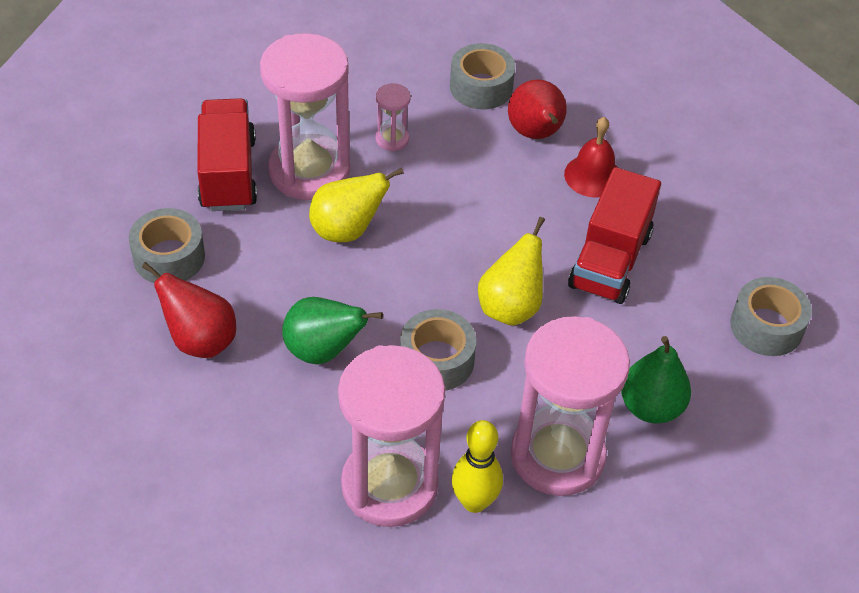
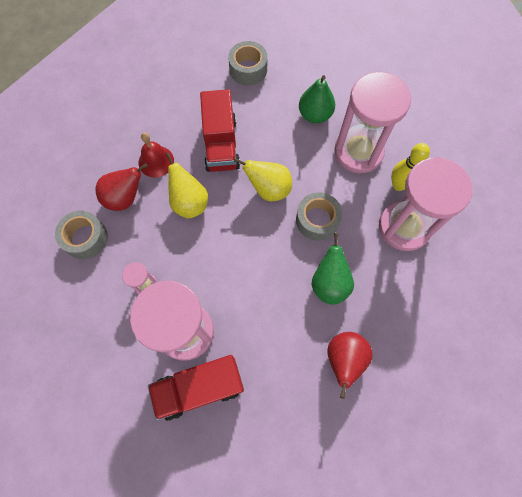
camera: 100 degrees left, 20 degrees up
(169, 257) = (284, 404): grey tape -> none
(347, 230) = (233, 293): yellow pear -> yellow pear (189, 203)
(610, 260) = (221, 144): red truck -> red truck turned 75 degrees clockwise

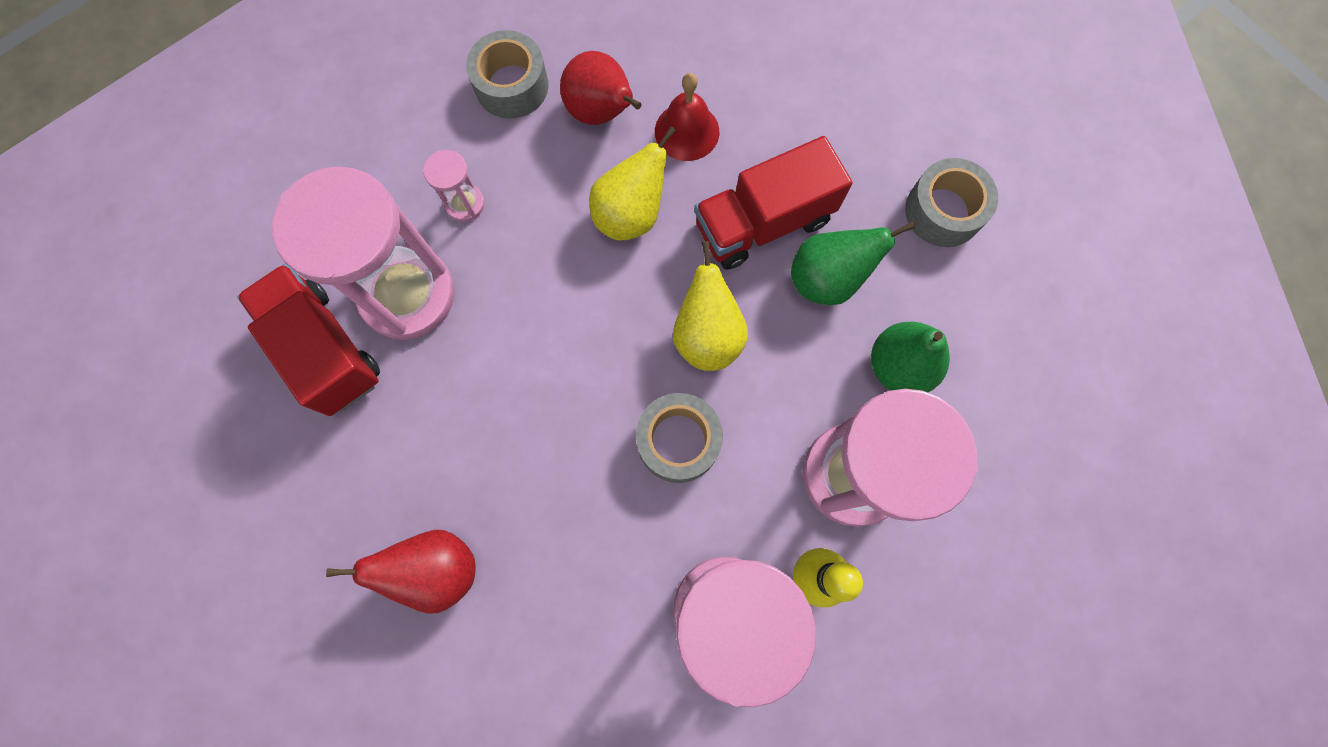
camera: 70 degrees right, 5 degrees up
(329, 283) = (565, 501): green pear -> green pear (827, 279)

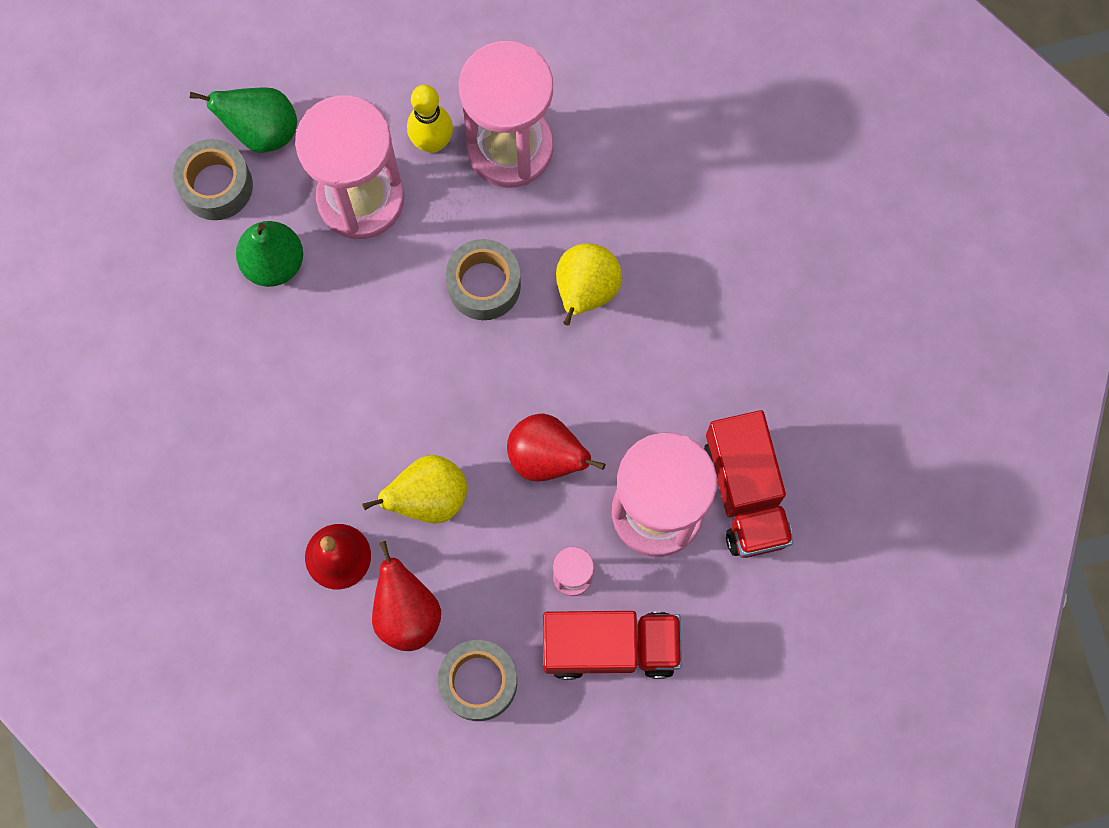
camera: 155 degrees left, 0 degrees up
(437, 569) = (717, 273): red pear -> red pear (546, 457)
(707, 335) = (417, 359): yellow pear -> yellow pear (585, 291)
(763, 222) = (316, 436): red truck -> red truck (610, 647)
(827, 279) = (290, 361): green pear -> green pear (262, 131)
(943, 211) = (155, 375): grey tape -> grey tape (216, 186)

